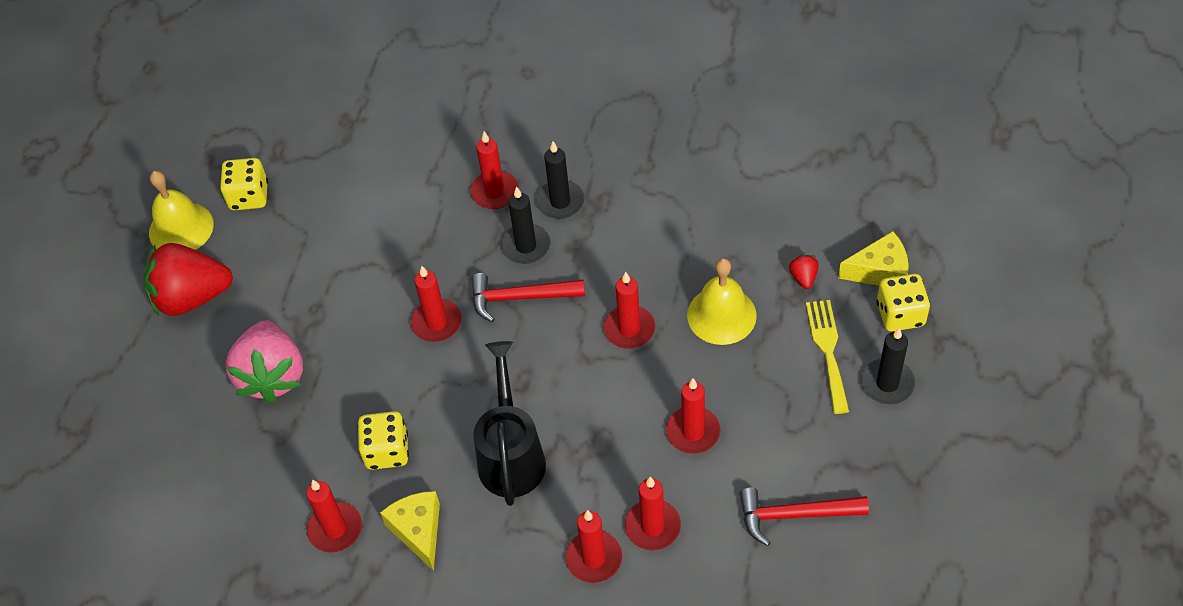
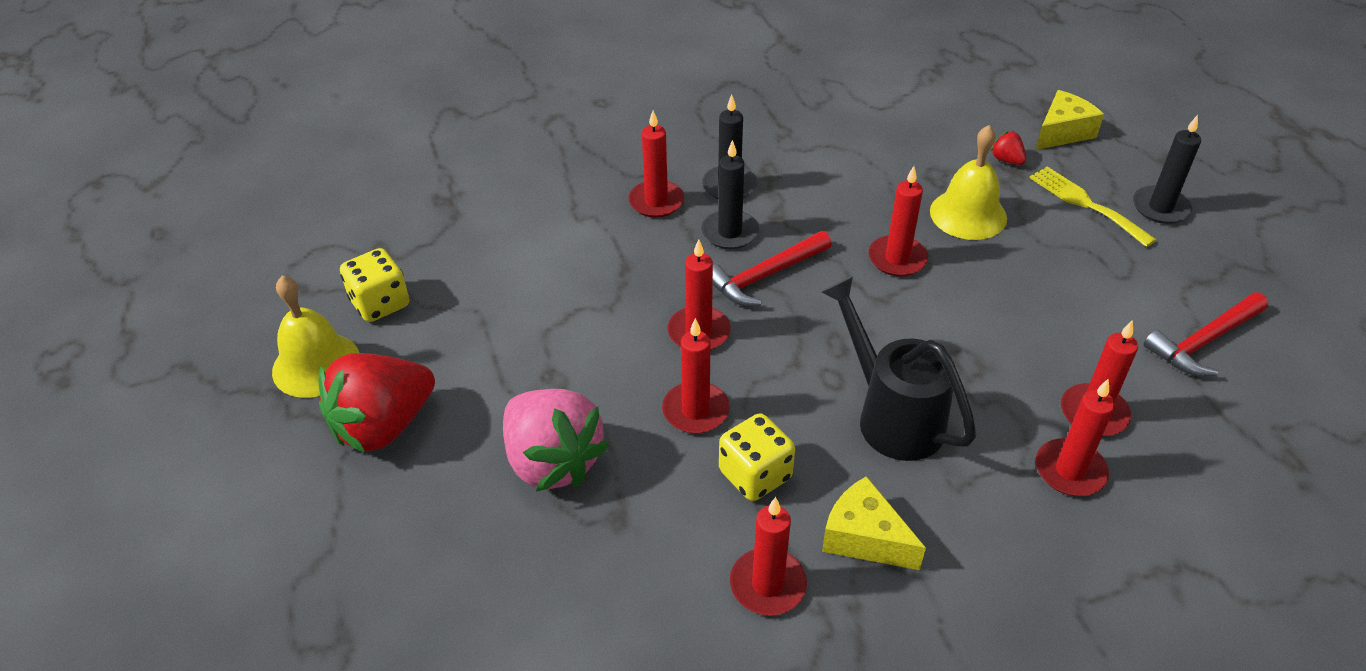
camera: 35 degrees left, 10 degrees down
(693, 432) = (1043, 316): red candle -> red candle (695, 410)
(900, 314) = (1113, 155): yellow dice -> none

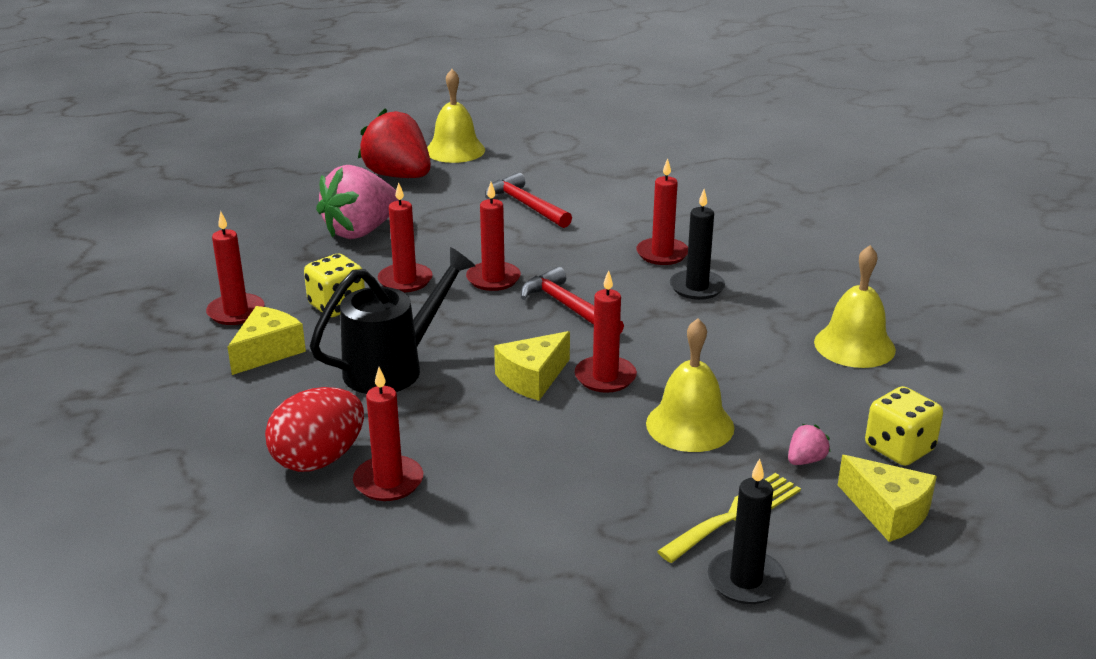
camera: 85 degrees right, 15 degrees down
(380, 303) = (516, 162): yellow dice -> yellow dice (899, 448)
(729, 232) = (626, 289): black candle -> none
(835, 111) = (854, 345): none -> yellow bell
(904, 308) = (532, 378): none -> yellow cheese
(1006, 160) = (805, 460): red strawberry -> pink strawberry
(1070, 470) = (319, 459): red candle -> red egg
(1204, 342) = (493, 577): red hammer -> red hammer (525, 205)

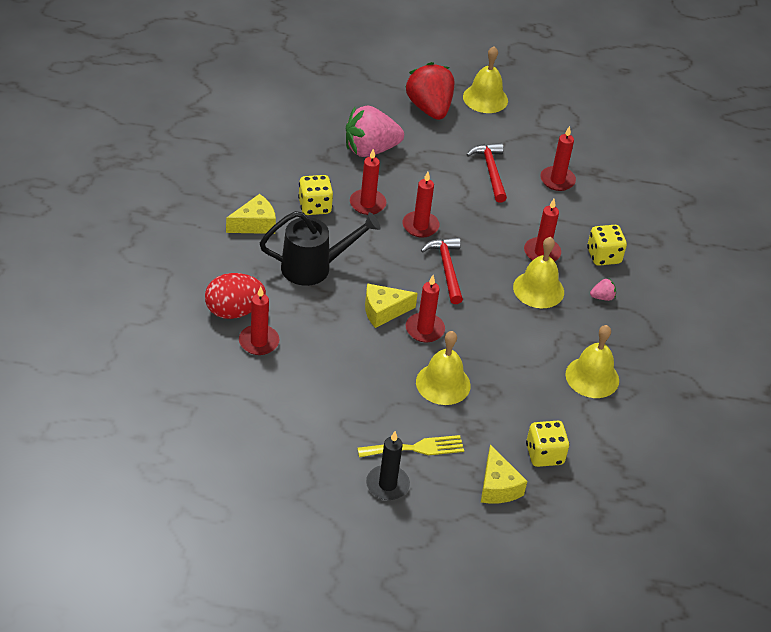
camera: 25 degrees right, 15 degrees up
(236, 312) = (256, 186): red candle -> red candle (557, 180)
(696, 287) = (538, 289): black candle -> yellow bell
(732, 234) = (603, 256): none -> yellow dice
(805, 460) = (485, 436): pink strawberry -> pink strawberry (602, 297)

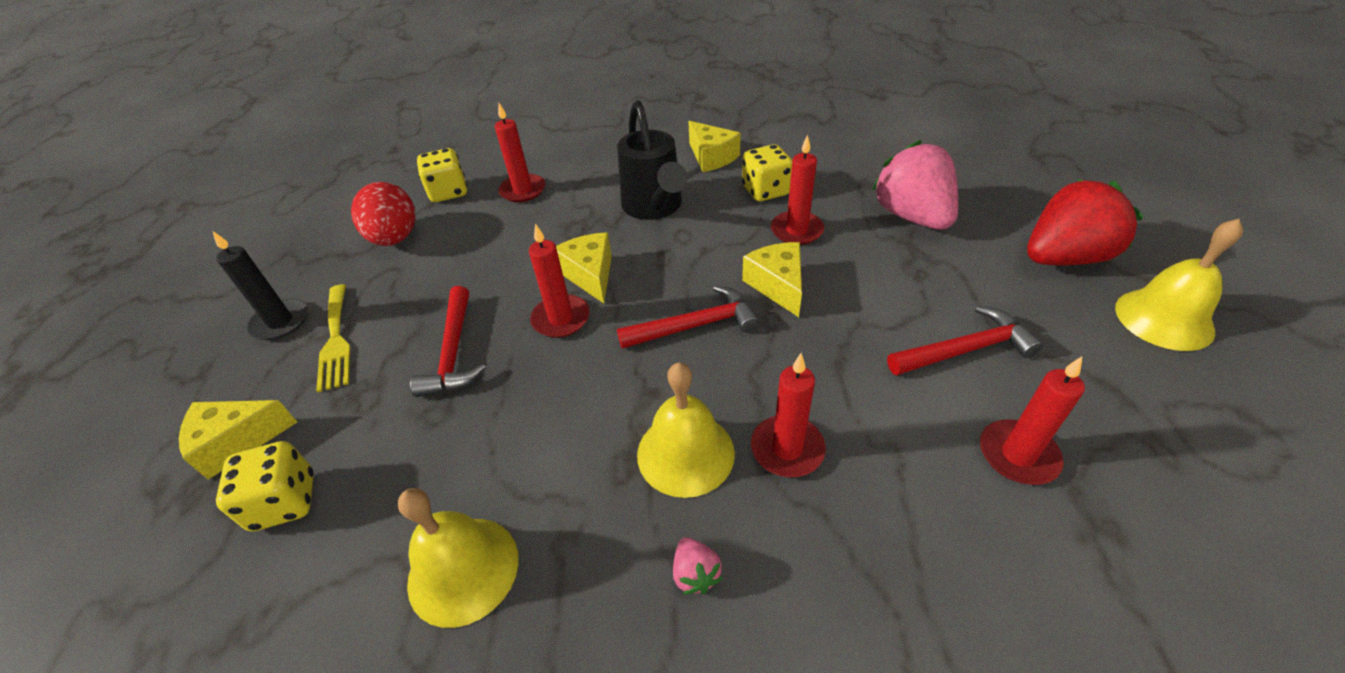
camera: 90 degrees right, 0 degrees up
(234, 311) = (568, 168): red egg -> red egg (395, 238)
(420, 226) = (778, 285): red candle -> yellow cheese
(443, 383) = (454, 352): yellow bell -> red hammer
(603, 256) = (826, 567): yellow dice -> yellow dice (448, 192)

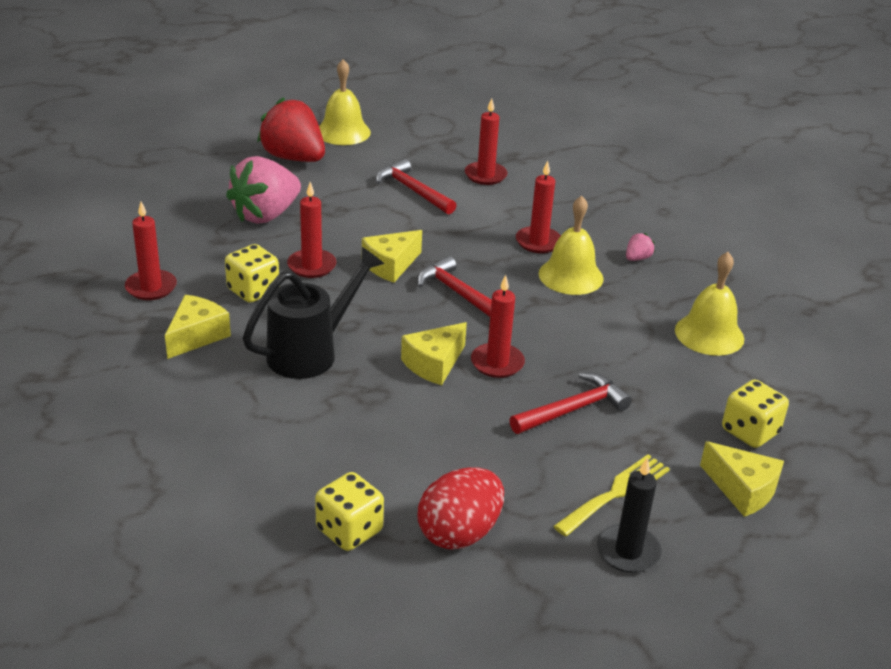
camera: 120 degrees left, 10 degrees down
(523, 190) = (318, 462): red candle -> red candle (151, 287)

